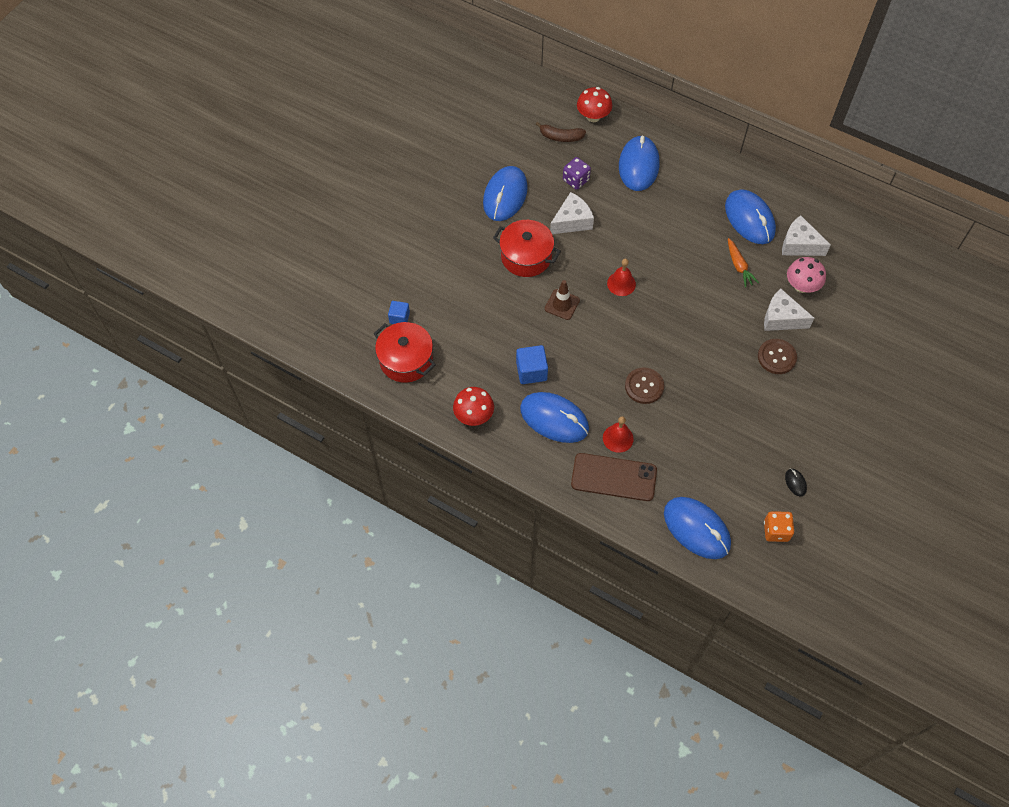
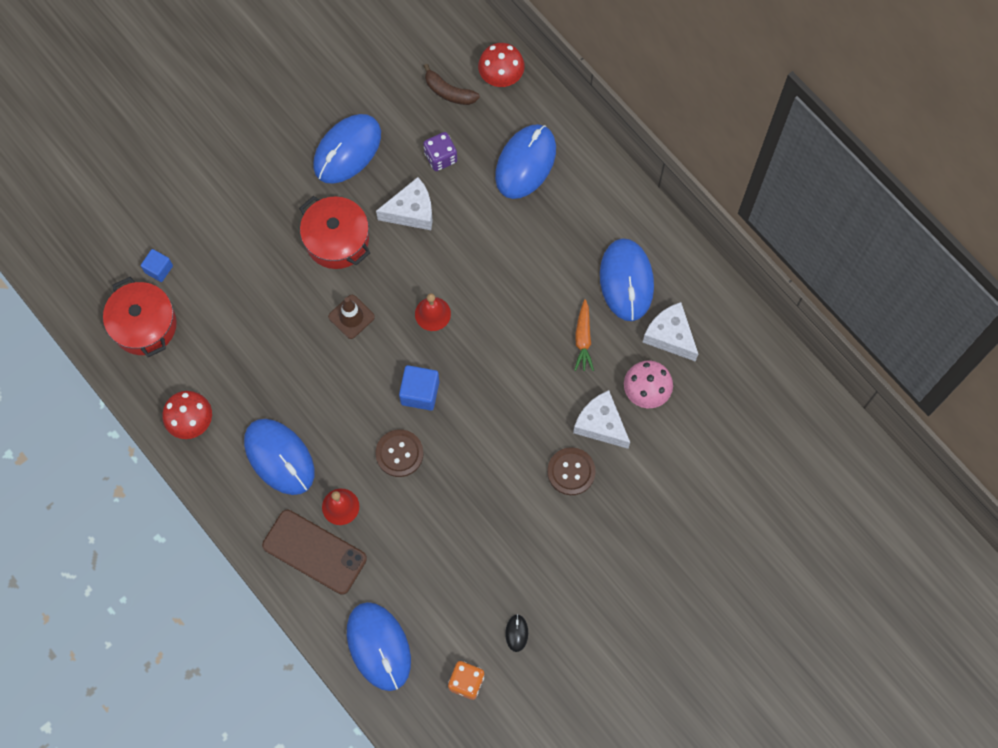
camera: 20 degrees right, 10 degrees up
(531, 371) = (279, 389): blue cube -> blue cube (420, 392)

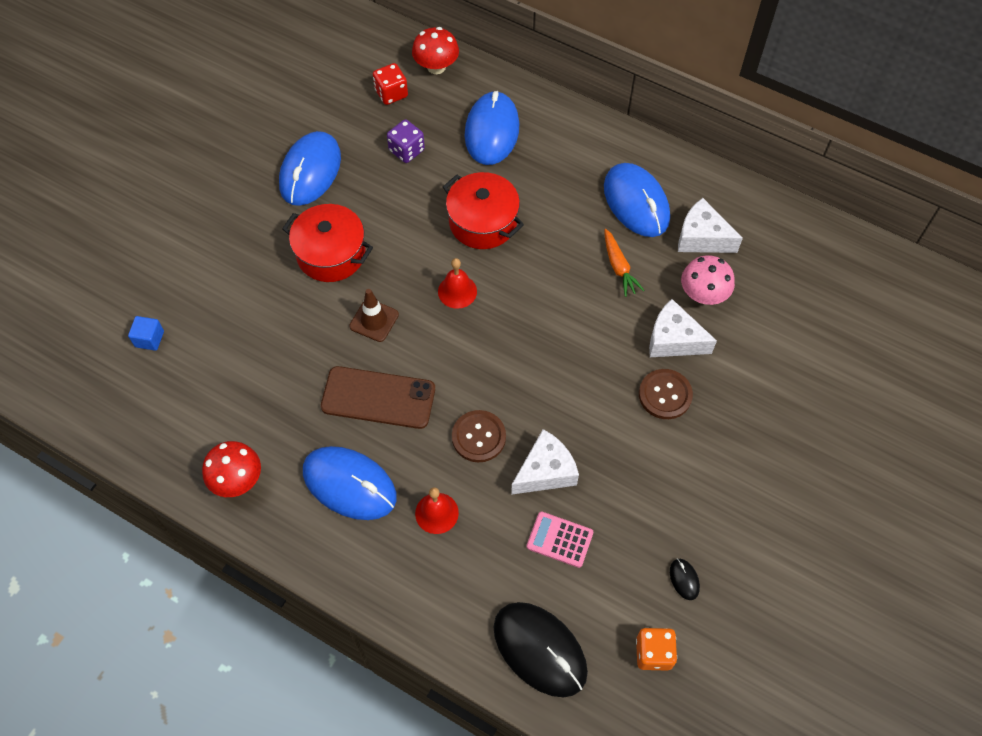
camera: 20 degrees left, 10 degrees down
(144, 325) = (151, 399): red pot -> red pot (483, 222)
(314, 552) = (426, 571): brown phone -> brown phone (378, 398)
(379, 646) = (540, 650): blue mouse -> black mouse
(411, 211) = (397, 206): white cheese -> white cheese (545, 471)
(420, 392) = (475, 370): blue cube -> none
(430, 564) = (559, 539): none -> pink calculator
(449, 92) = (391, 93): brown banana -> red dice

